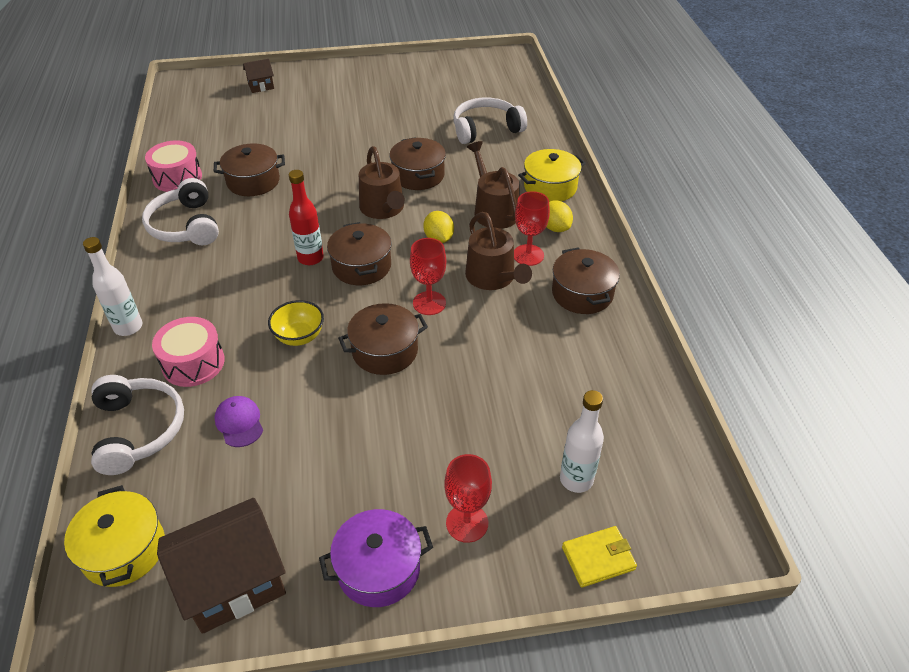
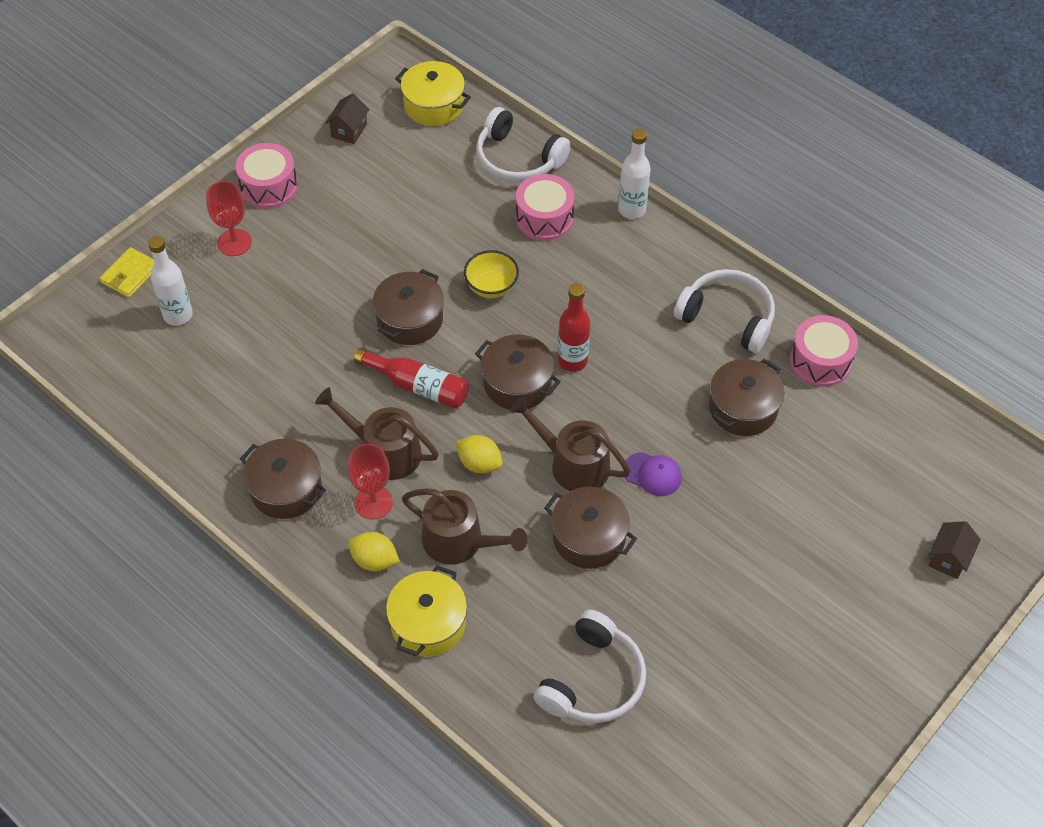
camera: 140 degrees right, 10 degrees up
(233, 583) = (349, 130): brown house -> brown house, size x0.49
(239, 423) = (456, 204): purple cap -> purple cap (652, 474)
(378, 569) = (269, 187): purple pot -> pink drum
(429, 303) = (417, 386): red goblet -> red bottle

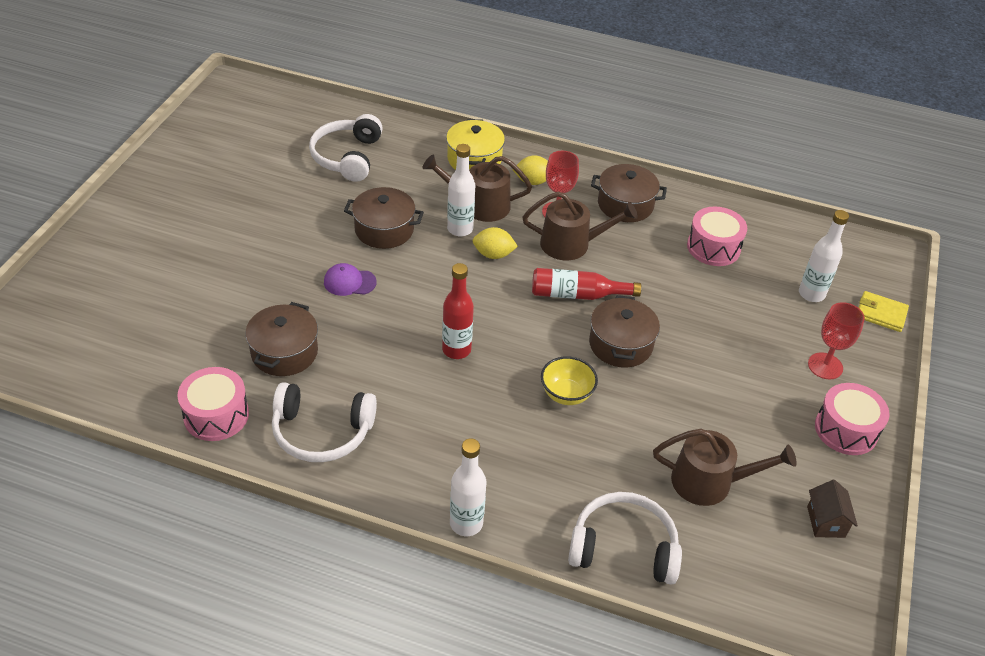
camera: 155 degrees right, 10 degrees down
(130, 275) = (881, 314): yellow wallet -> yellow wallet turned 75 degrees counterclockwise
(434, 105) = (762, 589): yellow pot -> none
(500, 511) = (460, 229): none -> white bottle
(517, 383) = (496, 319): brown pot -> none
(544, 218) = (555, 483): pink drum -> pink drum (713, 247)
(573, 464) = (418, 273): brown watering can -> brown watering can (709, 482)
(948, 558) = (82, 285): brown house -> none

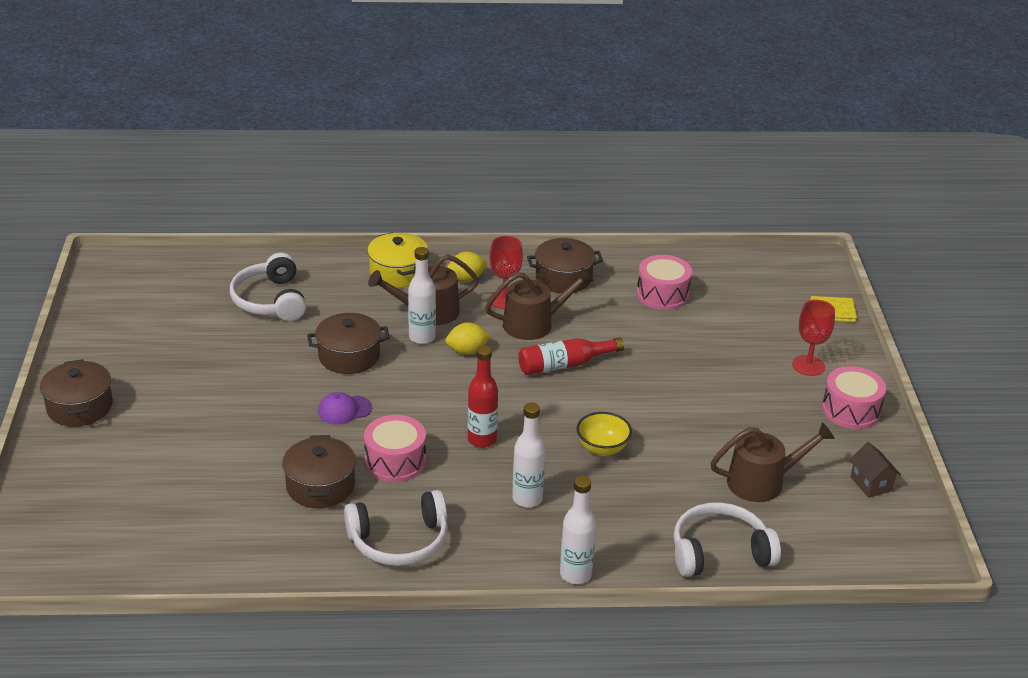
camera: 20 degrees left, 10 degrees down
(216, 415) = (289, 556): pink drum -> pink drum (395, 461)
(620, 344) = (626, 395): brown pot -> brown pot (80, 407)
(811, 294) = (767, 311): white bottle -> white bottle (527, 499)

